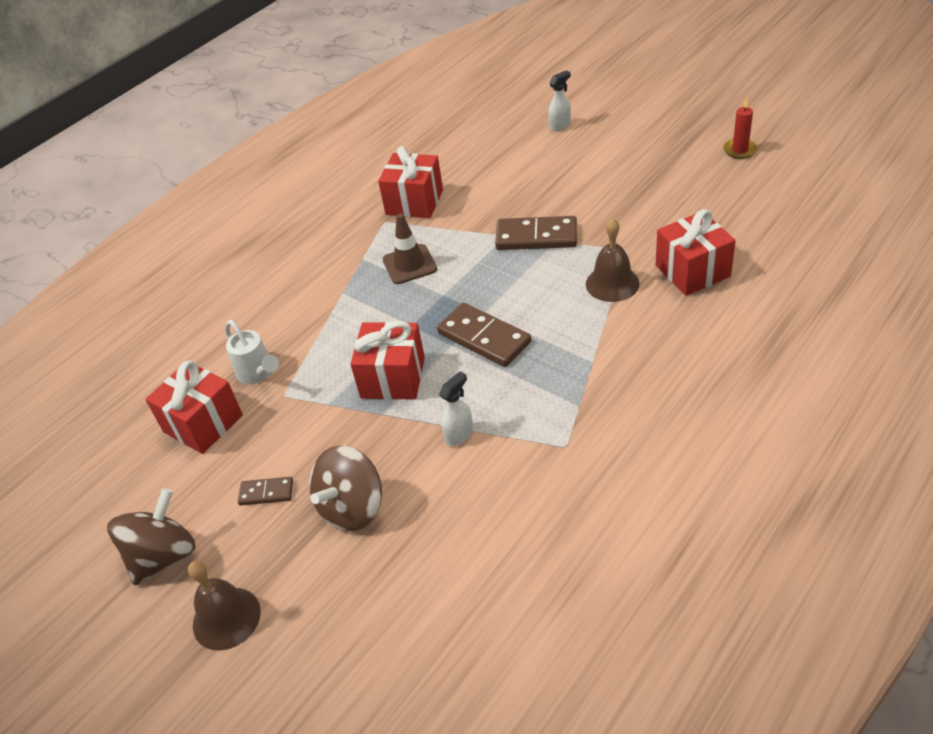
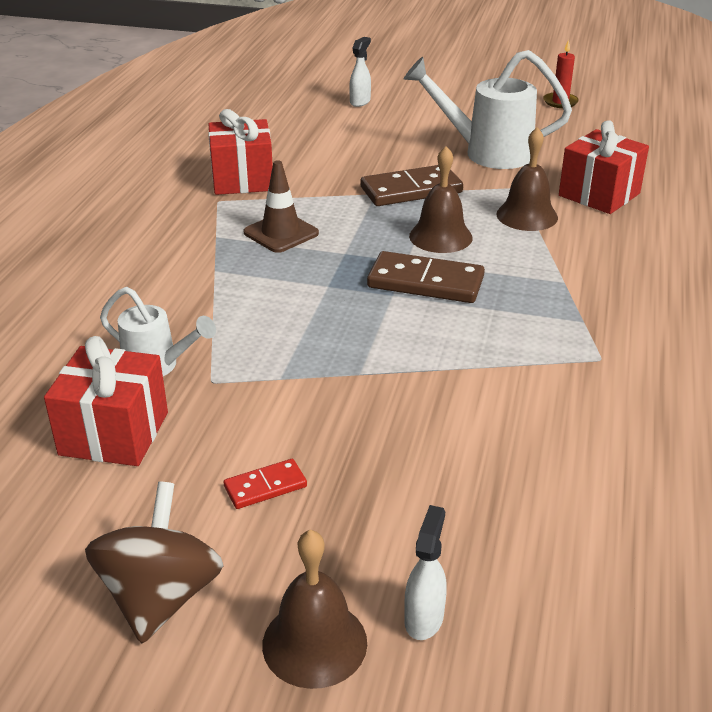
camera: 30 degrees left, 10 degrees down
(266, 492) = (265, 486): brown domino -> red domino
(352, 507) = (397, 474): brown spinning top -> none
(393, 378) = (345, 337): red gift -> none
(459, 434) = (471, 373): white spray bottle -> white spray bottle (424, 618)
(526, 292) = (440, 236): none -> brown bell
(627, 204) = (486, 153): none -> white watering can

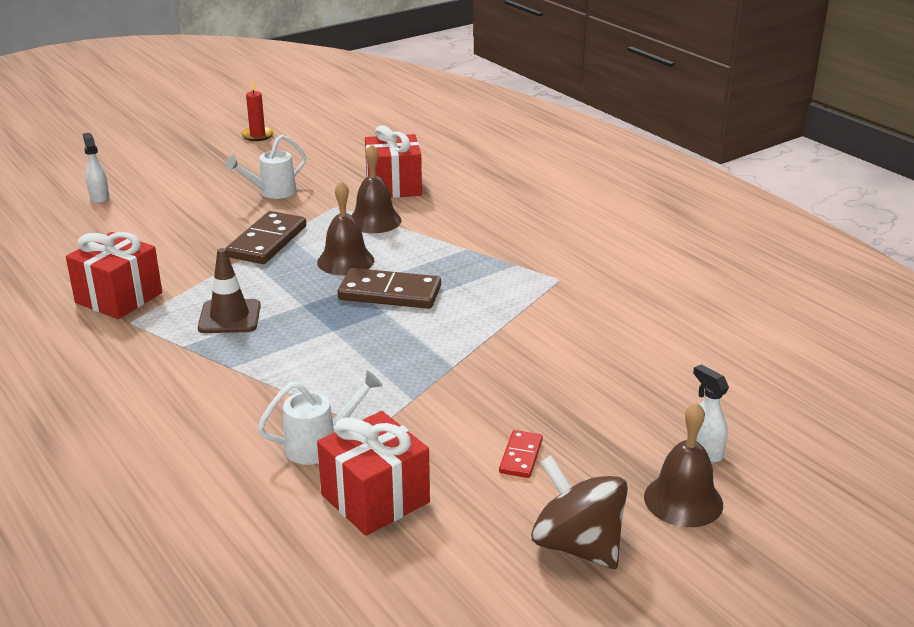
camera: 50 degrees left, 5 degrees down
(425, 282) = (390, 293): brown domino -> brown domino turned 45 degrees clockwise
(486, 153) = (272, 193): white watering can -> white watering can, size x0.58

